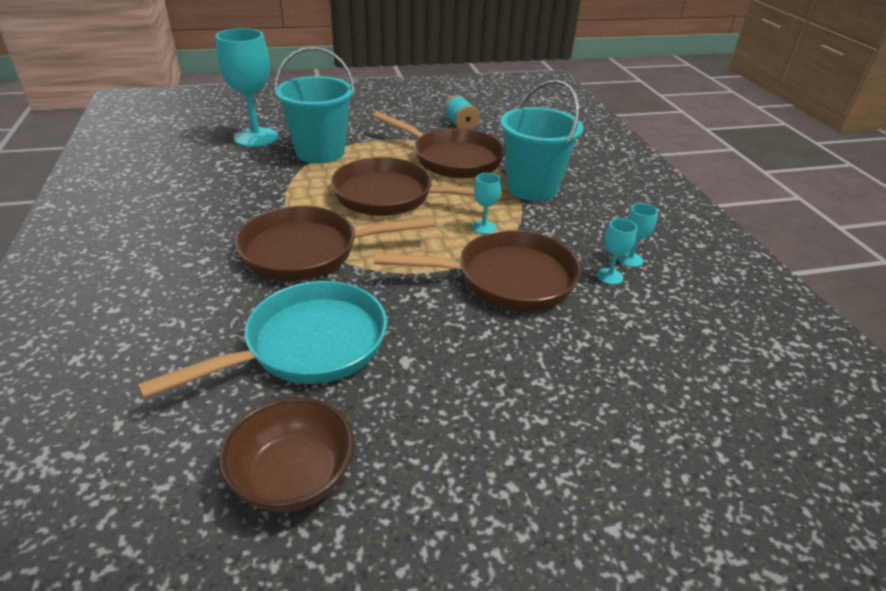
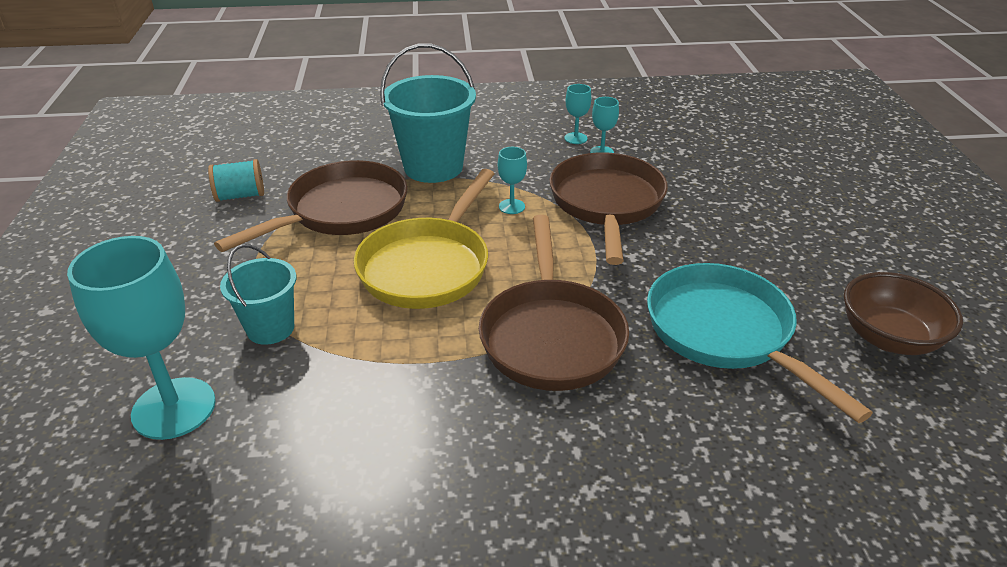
camera: 80 degrees left, 0 degrees up
(320, 152) = (270, 328): turquoise bucket -> turquoise bucket, size x0.60
(390, 196) = (428, 266): brown pan -> yellow pan

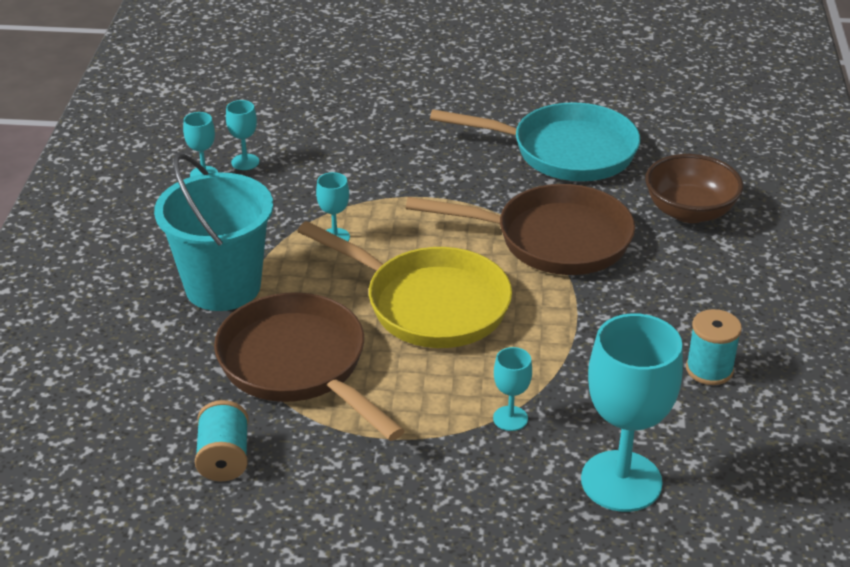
camera: 80 degrees left, 0 degrees up
(270, 328) = (510, 418): turquoise bucket -> turquoise goblet
(341, 476) = (709, 369): none -> turquoise spool
(606, 204) = (352, 176): brown pan -> none
(725, 333) = (565, 151): turquoise pan -> turquoise pan turned 150 degrees counterclockwise
(888, 338) = (583, 82): brown bowl -> brown bowl (689, 211)

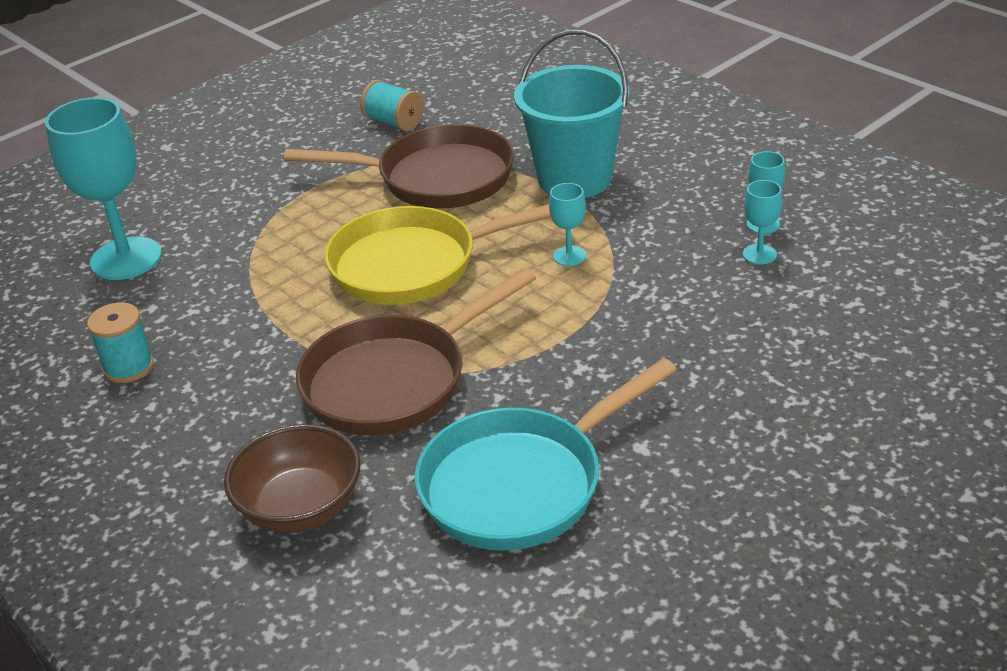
camera: 135 degrees right, 0 degrees up
(510, 418) = (248, 242): turquoise goblet -> none

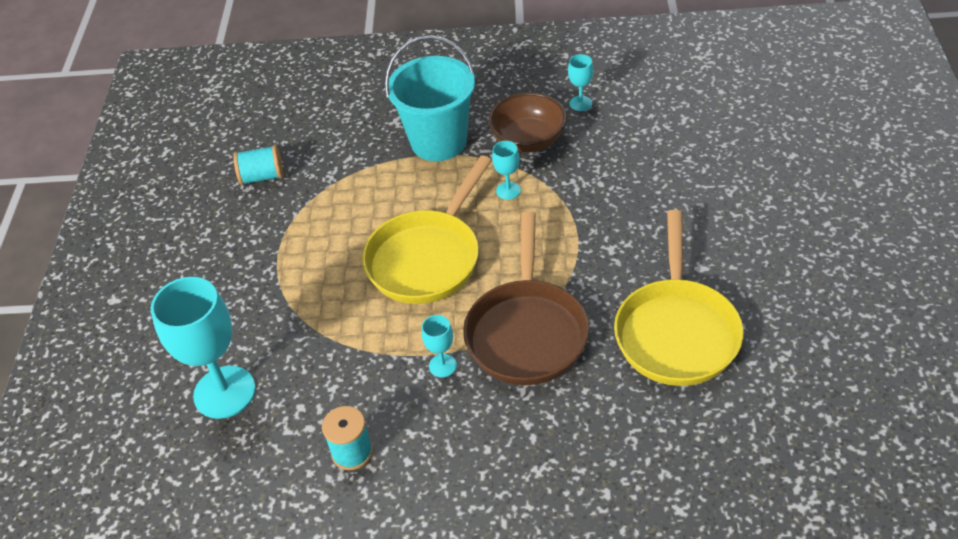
camera: 45 degrees left, 10 degrees up
(301, 508) = (591, 438): brown bowl -> brown bowl (528, 140)
(436, 178) = (352, 196): brown pan -> none
(521, 484) = (676, 332): turquoise pan -> yellow pan
(759, 254) = (603, 122): turquoise goblet -> turquoise goblet (442, 365)

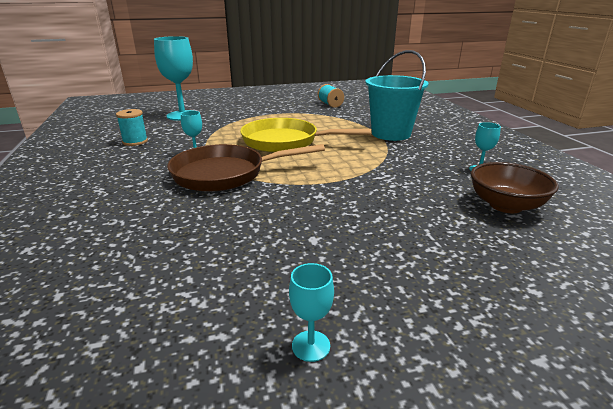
camera: 70 degrees right, 20 degrees down
(508, 190) = (360, 156): turquoise goblet -> turquoise goblet (311, 346)
(528, 140) = (417, 157): brown bowl -> brown bowl (505, 205)
(676, 332) = (229, 232): yellow pan -> none

